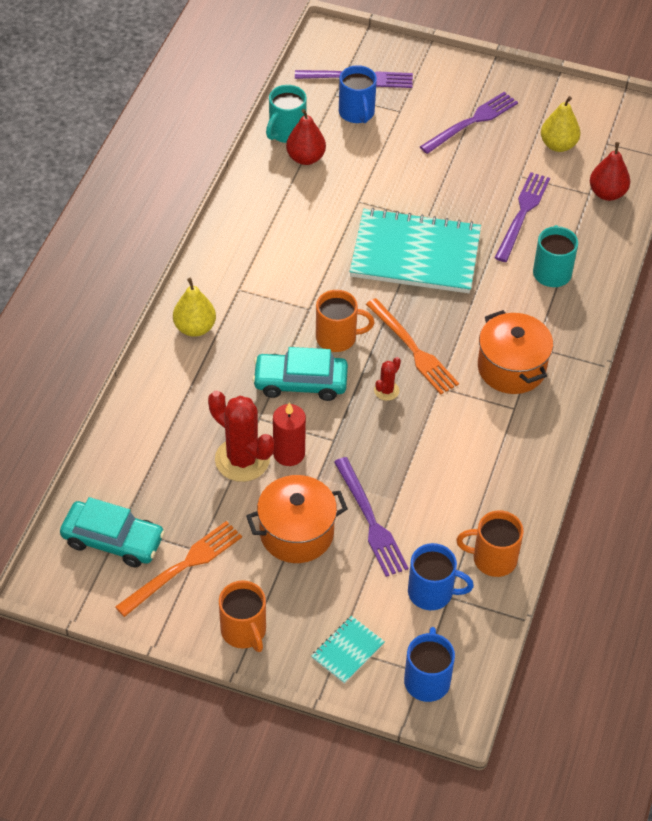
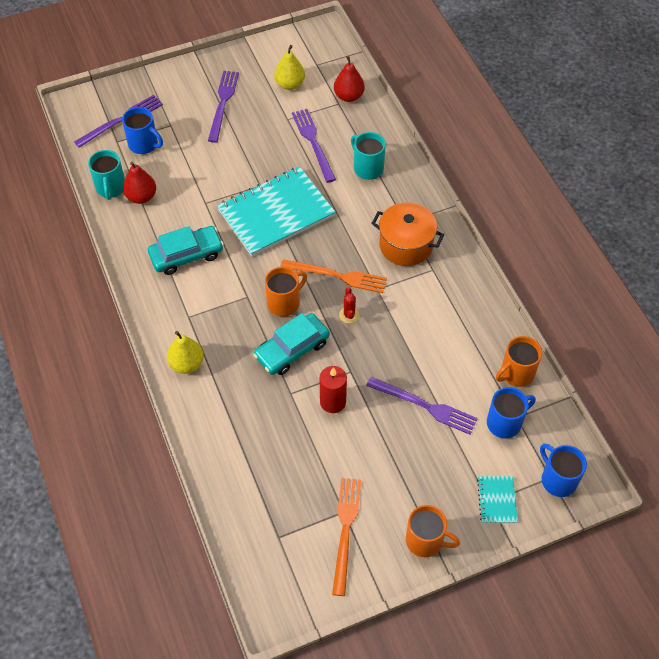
camera: 40 degrees left, 5 degrees up
(113, 540) = (283, 551): turquoise car -> turquoise car (186, 255)
(242, 459) = (308, 429): red cactus -> none
(296, 533) = (390, 450): orange pot -> none

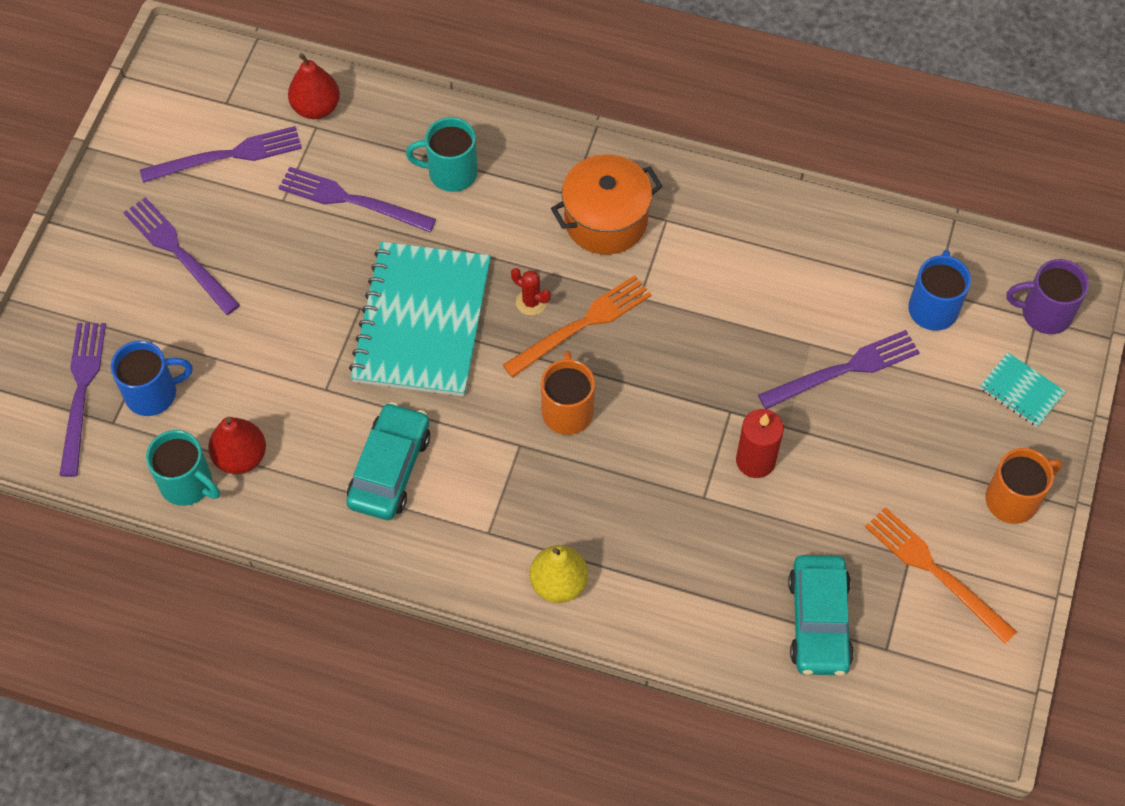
camera: 50 degrees left, 5 degrees up
(290, 84) = (227, 156): yellow pear -> purple fork
(292, 349) = (643, 451): turquoise car -> turquoise car (818, 621)
(349, 315) = (649, 354): red cactus -> red cactus (531, 302)
(516, 373) = (880, 247): orange mug -> none
(558, 479) = (1044, 313): blue mug -> purple mug

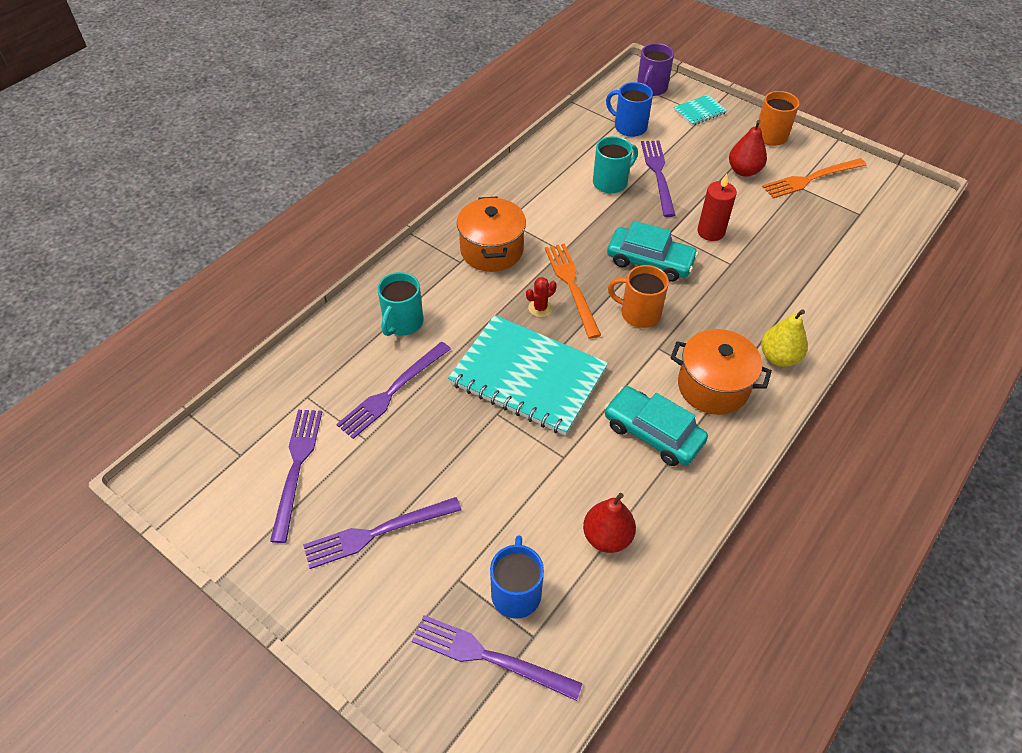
camera: 70 degrees left, 10 degrees down
(188, 484) = (620, 587): turquoise mug -> turquoise mug (611, 182)
(316, 107) = (288, 391): red pear -> red pear (744, 171)
(482, 517) = (713, 386): none -> orange pot
(818, 621) = (835, 237): turquoise car -> turquoise car (650, 261)

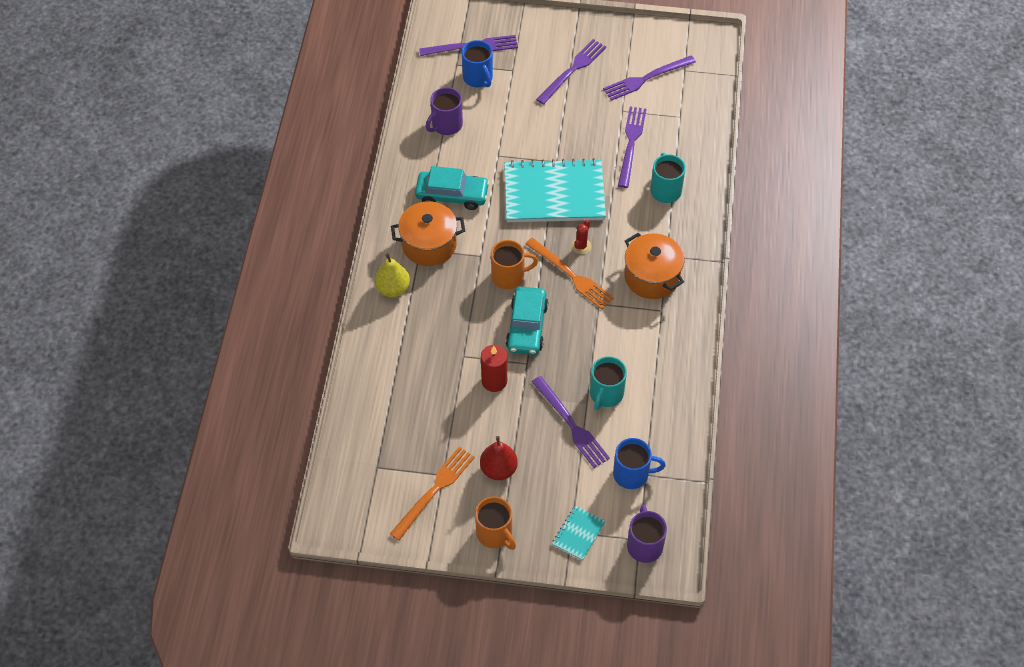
camera: 150 degrees right, 5 degrees up
(297, 467) = (646, 78): purple fork -> purple fork turned 90 degrees clockwise
(607, 537) = (446, 125): red pear -> purple mug
(650, 261) = (526, 326): turquoise car -> turquoise car turned 75 degrees counterclockwise

